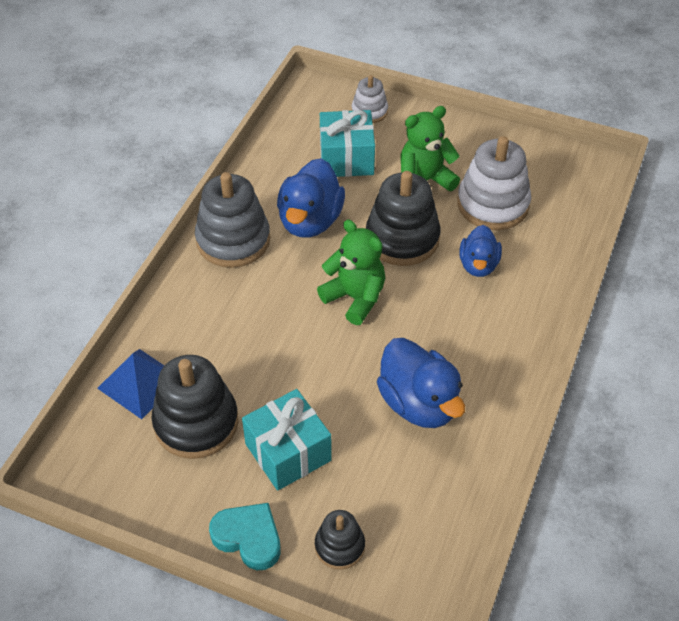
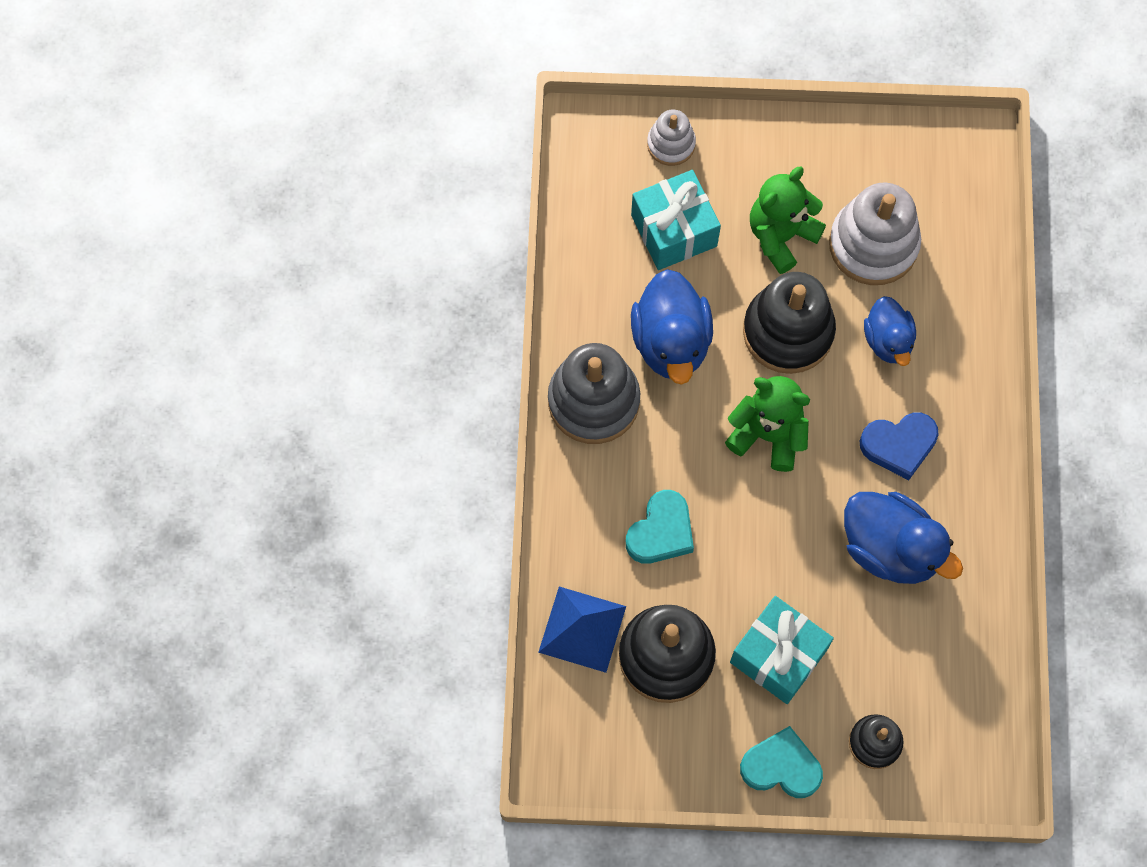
camera: 20 degrees left, 20 degrees up
(238, 336) = (661, 532): none -> turquoise heart
(457, 335) = (899, 445): none -> blue heart

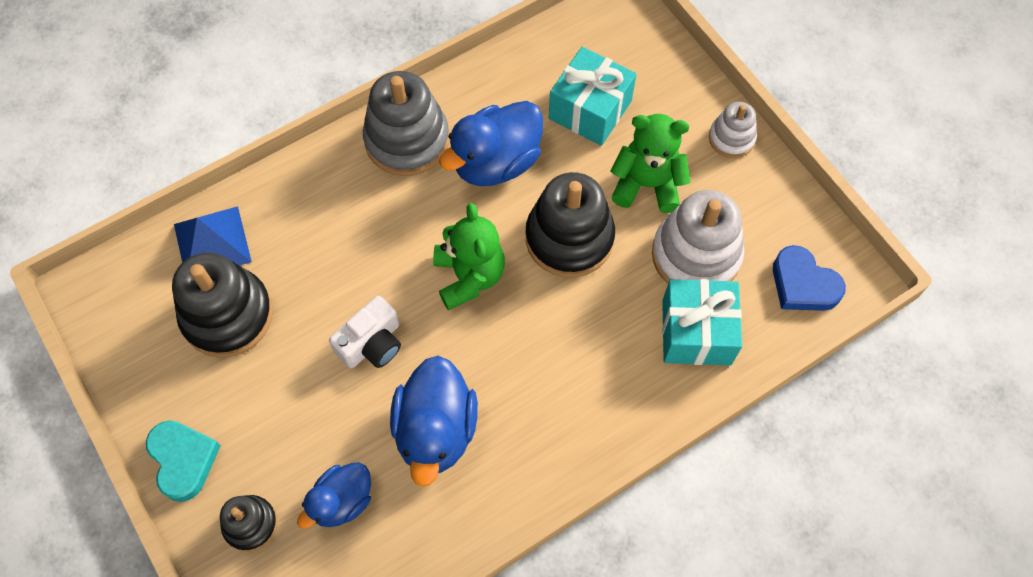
camera: 55 degrees right, 5 degrees down
(661, 532) = (331, 249): turquoise heart -> none
(671, 144) = (659, 66): white stacking toy -> white stacking toy (731, 138)
(777, 552) = (372, 343): none -> white camera
(778, 656) = (281, 399): turquoise gift -> turquoise gift (696, 332)
(888, 340) = (620, 316): blue duck -> blue duck (342, 501)
(899, 445) = (533, 381): blue heart -> blue heart (803, 284)

